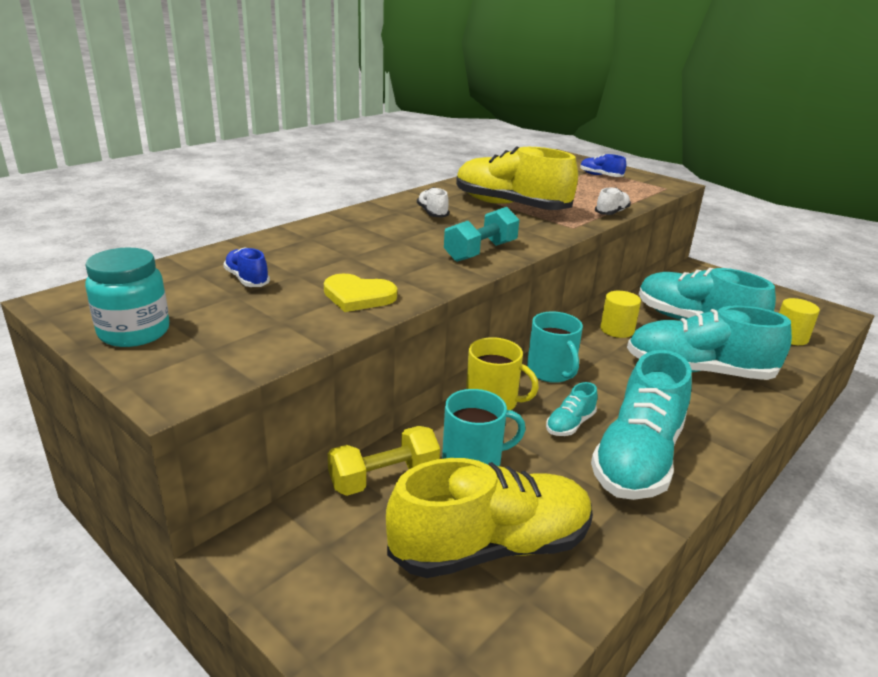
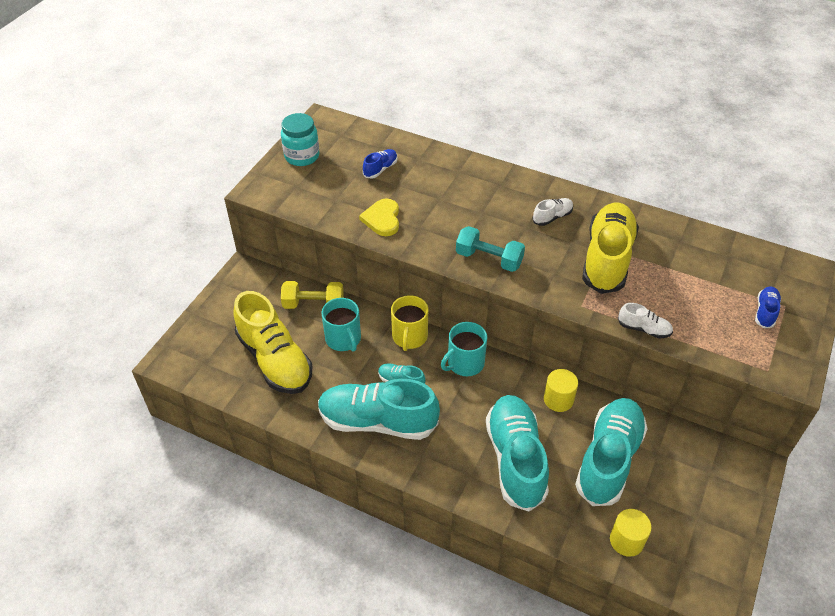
camera: 75 degrees right, 20 degrees up
(384, 478) = (313, 304): yellow dumbbell -> yellow dumbbell turned 45 degrees counterclockwise

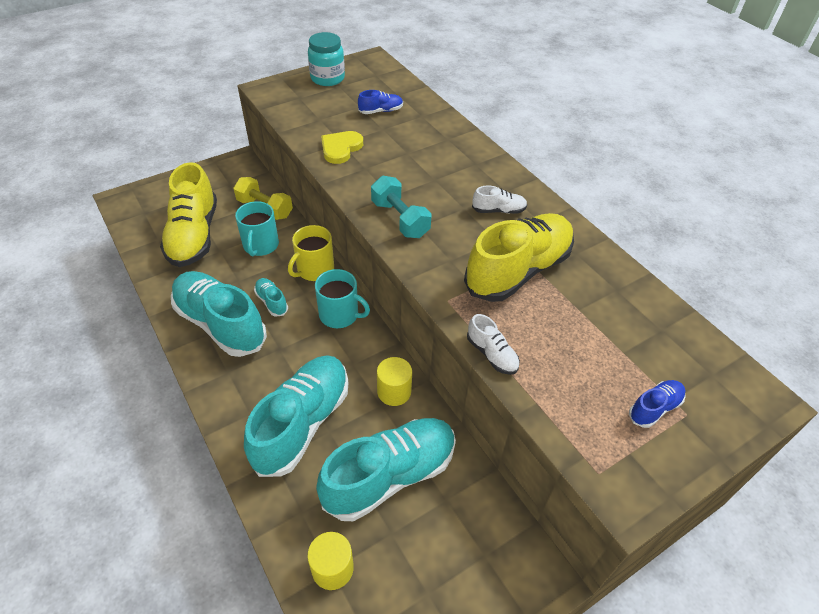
camera: 30 degrees right, 0 degrees up
(465, 363) = (340, 314): turquoise mug -> turquoise mug turned 150 degrees counterclockwise

